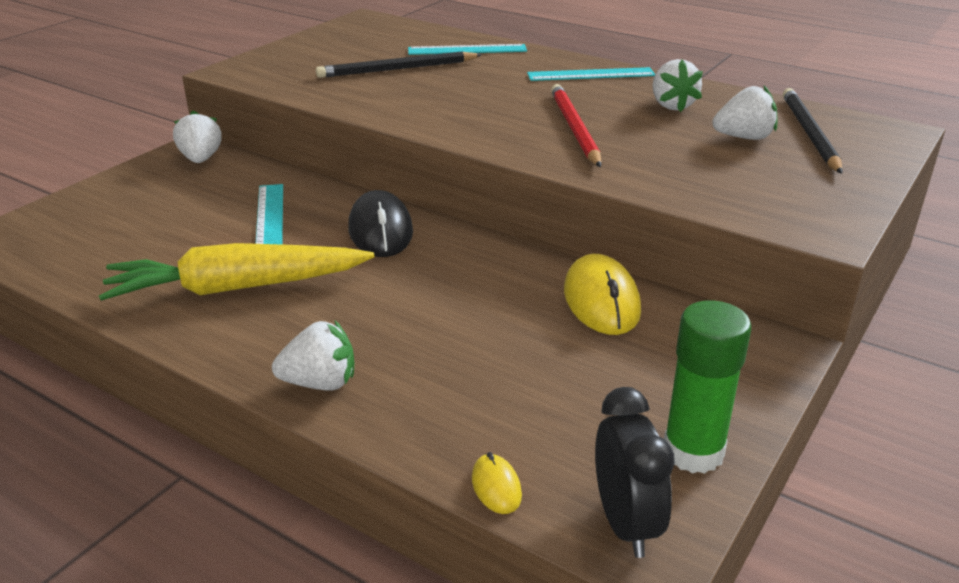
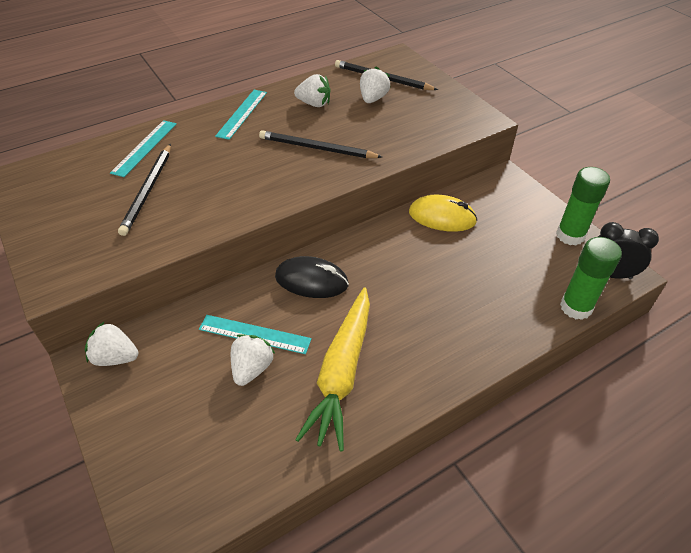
camera: 65 degrees left, 15 degrees up
(320, 383) = (469, 353): white strawberry -> white strawberry (252, 368)
(496, 487) = (576, 307): yellow mouse -> green glue stick
(574, 128) = (317, 148): red pencil -> black pencil

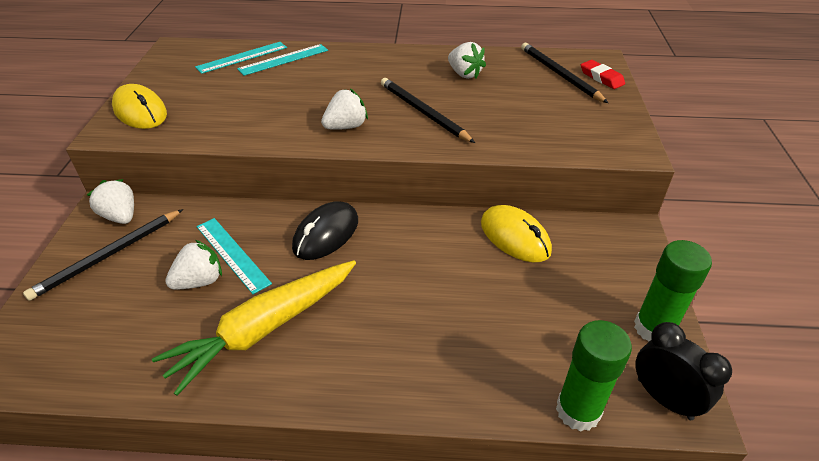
camera: 35 degrees right, 5 degrees down
(61, 252) = (140, 111): none -> yellow mouse
(148, 190) = (248, 92): black pencil -> black pencil (108, 256)
(242, 113) = (390, 60): turquoise ruler -> turquoise ruler (242, 57)
(311, 281) = (326, 234): black mouse -> black mouse turned 75 degrees clockwise
(373, 99) = (528, 89): white strawberry -> white strawberry (346, 127)
(412, 71) = (601, 78): none -> red eraser

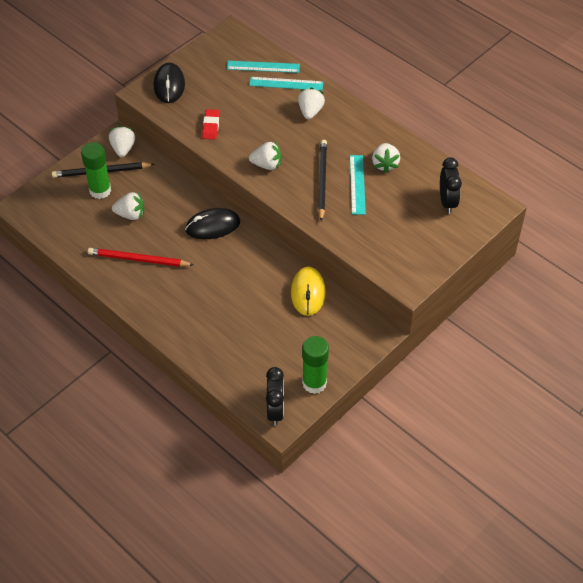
camera: 40 degrees right, 10 degrees up
(140, 111) = (169, 85): yellow mouse -> black mouse
(232, 254) = (157, 208): turquoise ruler -> turquoise ruler (357, 184)
(264, 329) = (138, 259): yellow carrot -> red pencil
(337, 68) = (310, 111): none -> white strawberry
(559, 74) = (447, 202): black pencil -> black clock
(578, 411) = (231, 387): green glue stick -> green glue stick (100, 190)
(601, 78) = (472, 221): red eraser -> red eraser (211, 126)

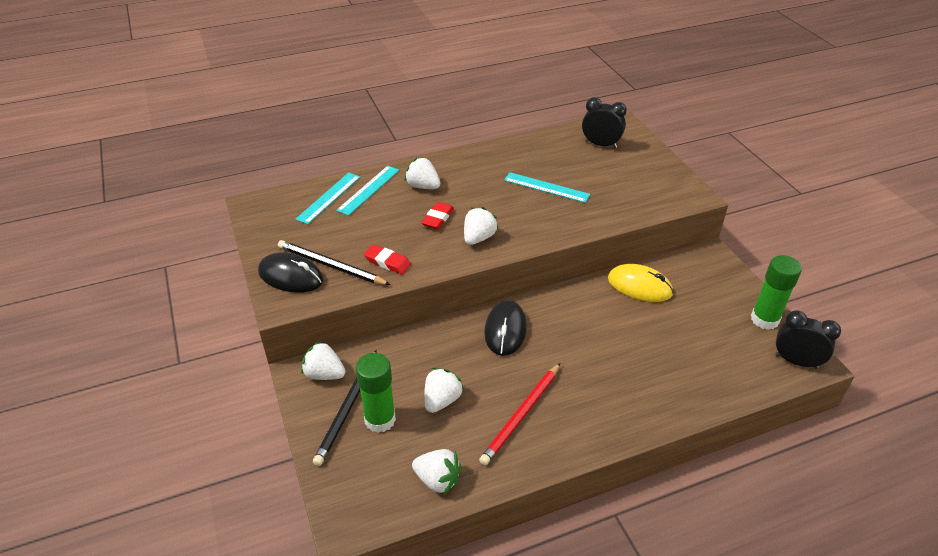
camera: 65 degrees left, 10 degrees down
(276, 134) = (438, 218): none -> red eraser
(322, 180) = (526, 207): black pencil -> black pencil (331, 265)
(385, 164) = (530, 163): white strawberry -> white strawberry (437, 480)

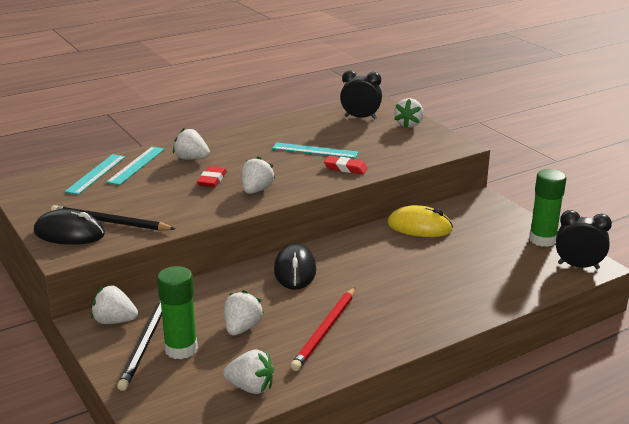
camera: 10 degrees left, 15 degrees down
(387, 262) = (168, 215): red eraser -> red eraser (345, 168)
(649, 159) = (409, 124): none -> white strawberry

